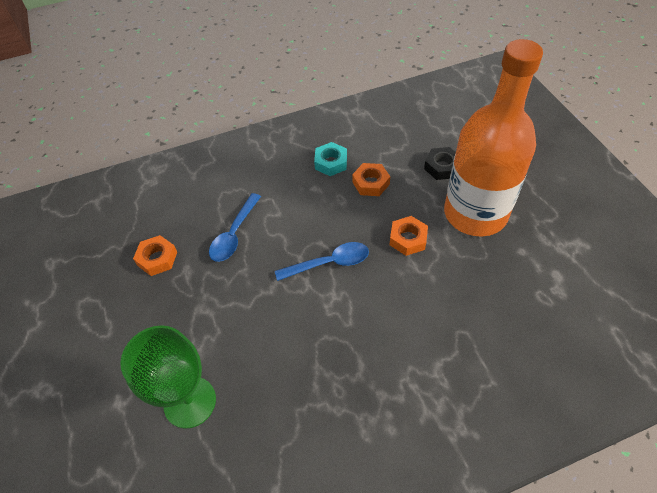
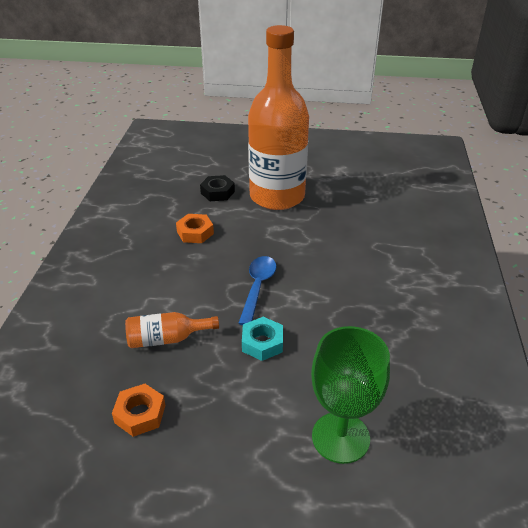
camera: 65 degrees left, 15 degrees down
(234, 234) = (167, 339): blue spoon -> orange bottle
(331, 163) = (147, 245): turquoise nut -> turquoise nut (262, 343)
(408, 239) = (271, 236): orange nut -> none

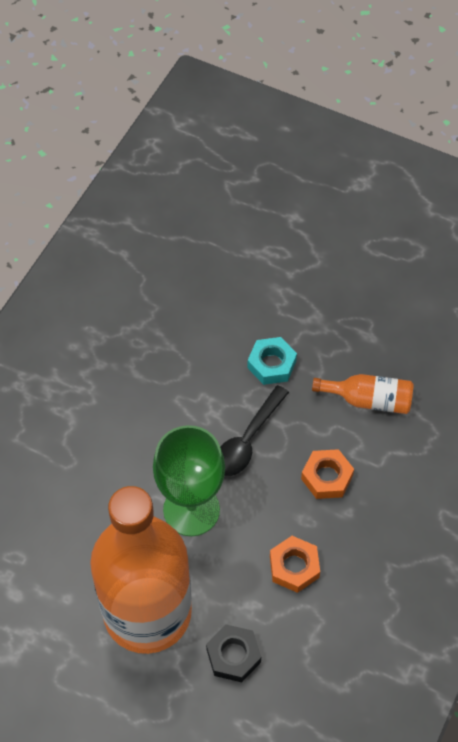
camera: 160 degrees left, 20 degrees up
(140, 414) = (408, 326): orange nut -> orange nut (327, 477)
(257, 287) = (247, 440): blue spoon -> black spoon
(340, 437) = (243, 254): green goblet -> green goblet (191, 510)

